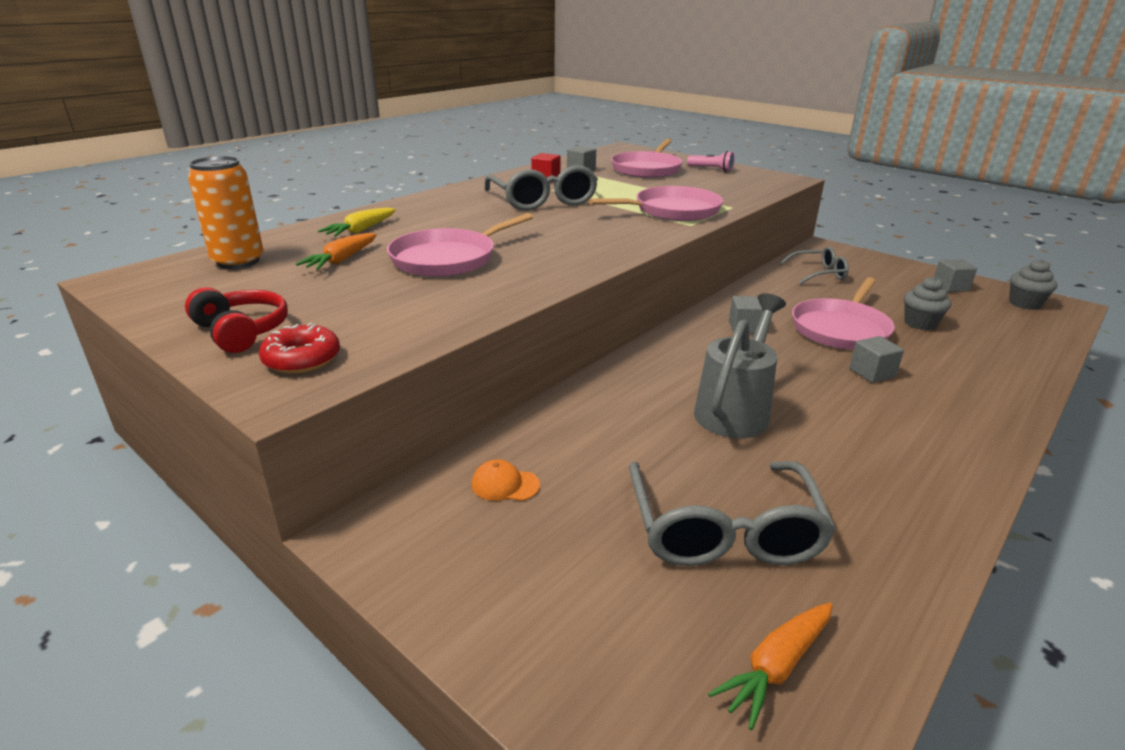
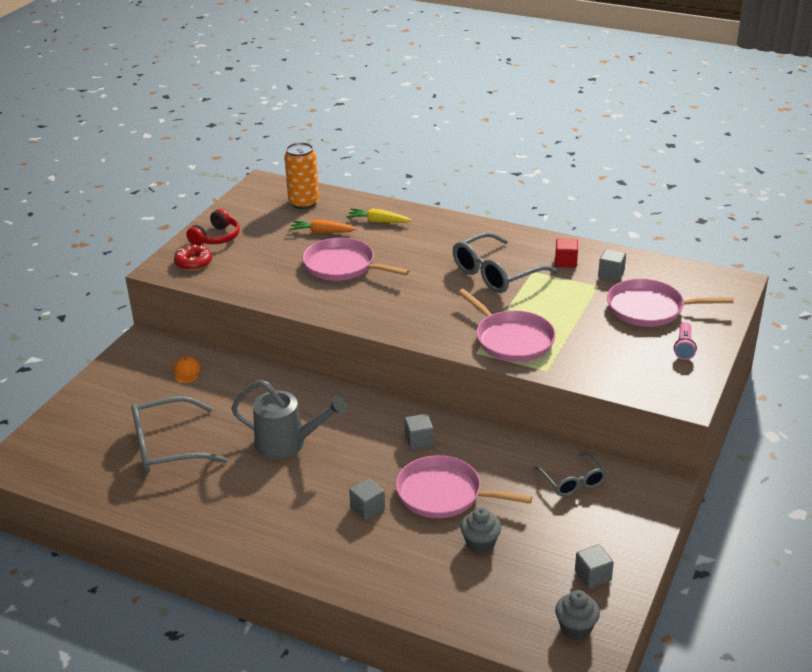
camera: 75 degrees right, 5 degrees up
(776, 667) = (83, 467): orange carrot -> none

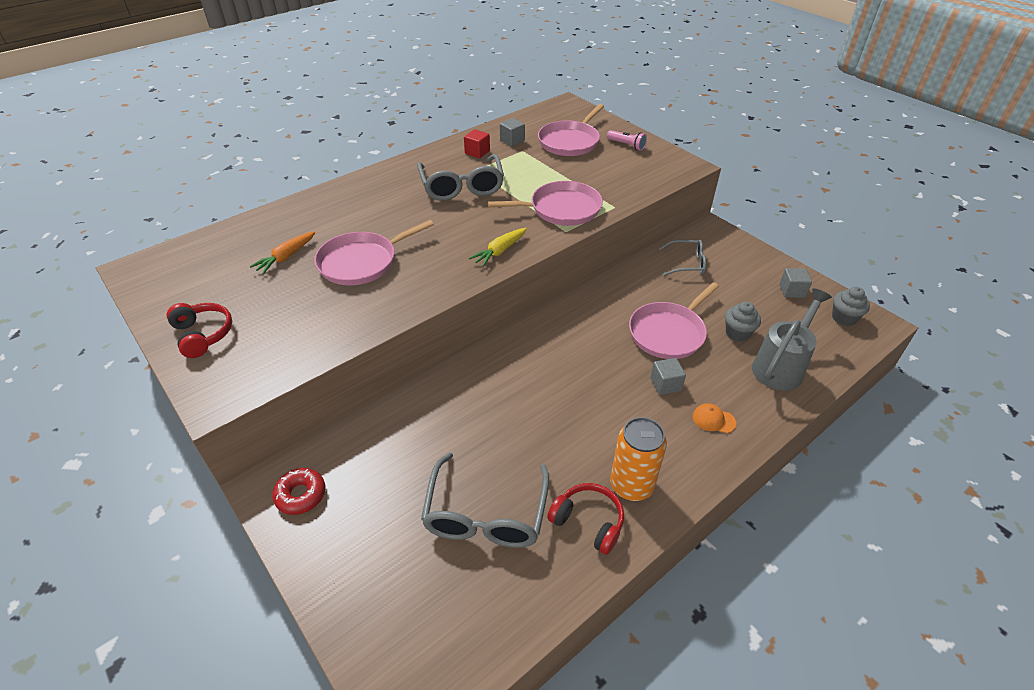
camera: 65 degrees left, 10 degrees up
(186, 501) = (588, 522): none -> red headphones
(187, 371) = (362, 458): orange cap -> orange cap (713, 419)
(193, 263) = (234, 368): red donut -> red donut (301, 495)
(288, 443) = (543, 410): grey watering can -> grey watering can (781, 366)
(304, 203) = (215, 253): orange can -> orange can (631, 485)
(378, 221) = (309, 219): yellow carrot -> yellow carrot (500, 251)
(419, 440) = (592, 324): grey cube -> none

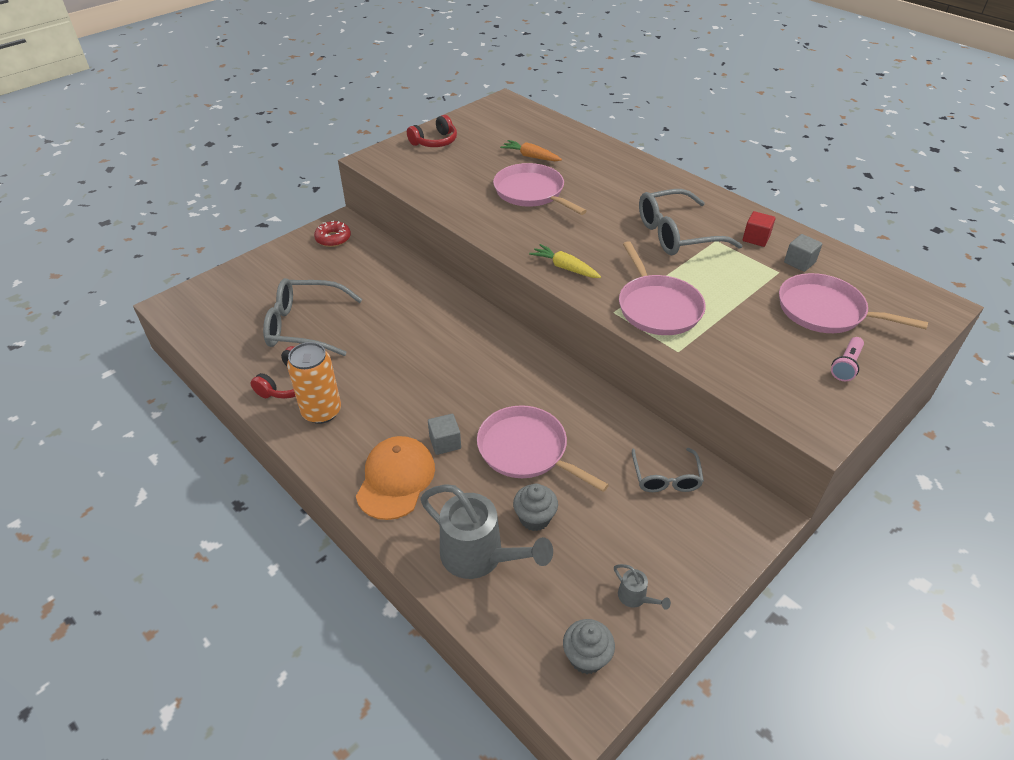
camera: 85 degrees right, 0 degrees up
(713, 419) = (396, 479): orange cap -> orange cap, size x2.11
(792, 291) = (635, 598): grey cube -> grey watering can

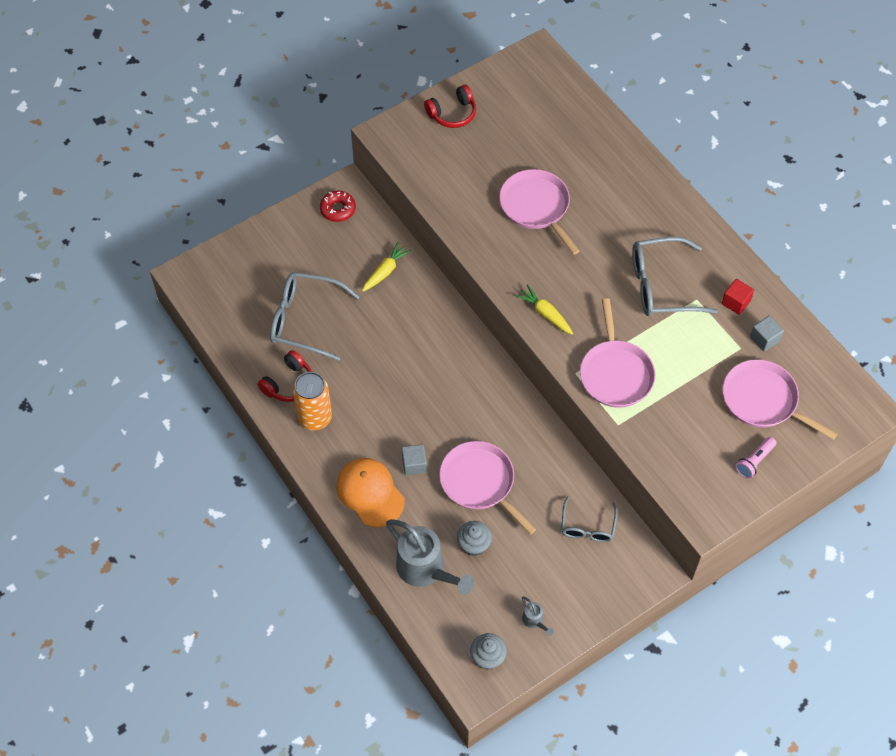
camera: 10 degrees right, 15 degrees up
(387, 278) = (385, 271): none -> yellow carrot
(396, 479) = (370, 493): orange cap -> orange cap turned 60 degrees counterclockwise
(531, 156) = (547, 152): orange carrot -> none

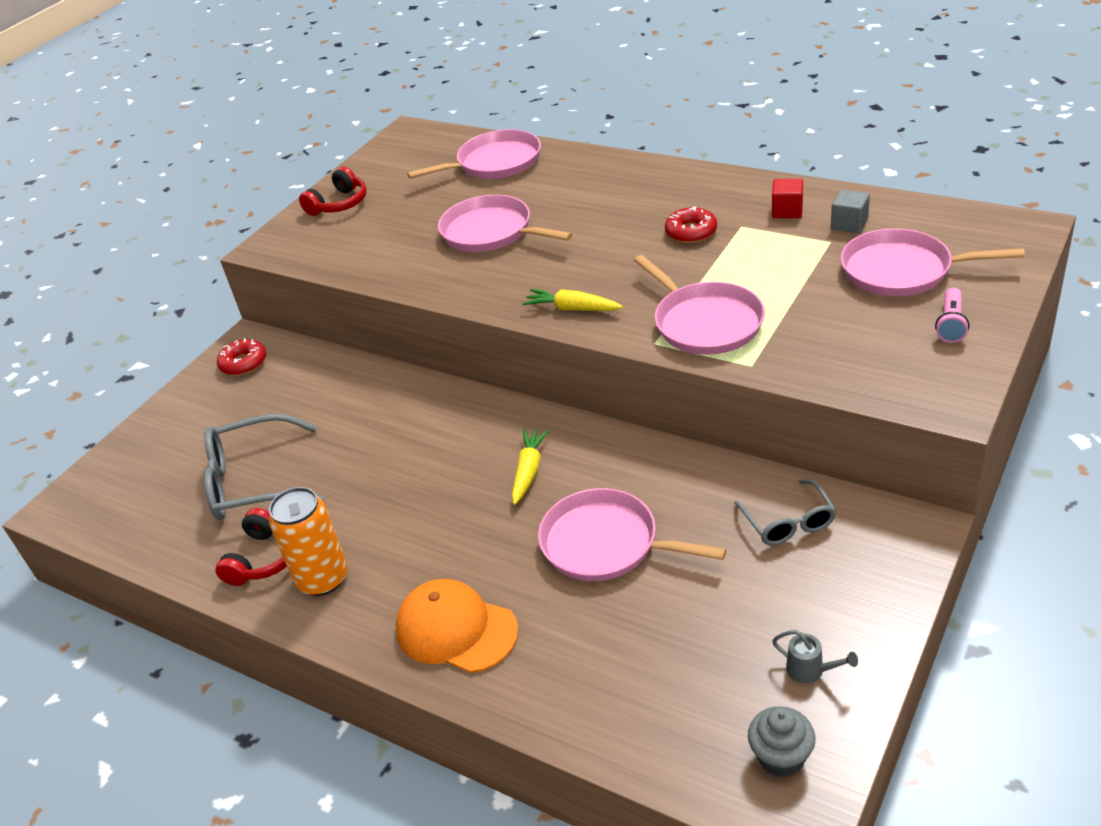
camera: 20 degrees left, 20 degrees down
(385, 271) = (337, 392): yellow carrot -> yellow carrot (529, 471)
(414, 464) = (500, 566): grey cube -> none
(426, 570) = (602, 686): grey watering can -> none
(474, 545) = (650, 619): grey cupcake -> none
(579, 130) = (495, 163): none -> pink pan
(661, 286) = (691, 232): grey glasses -> red donut

